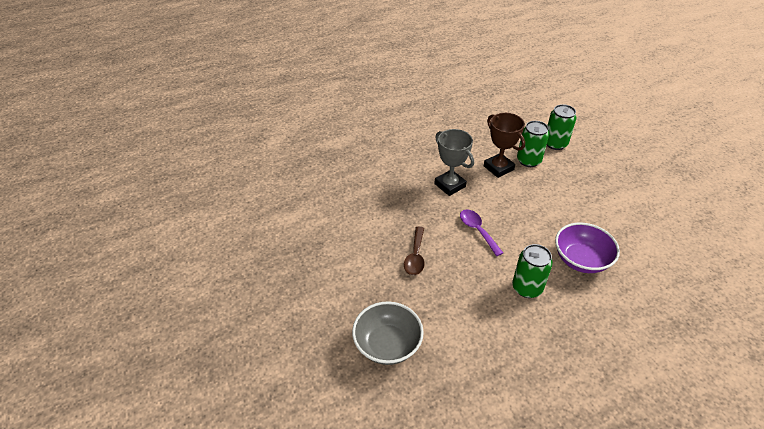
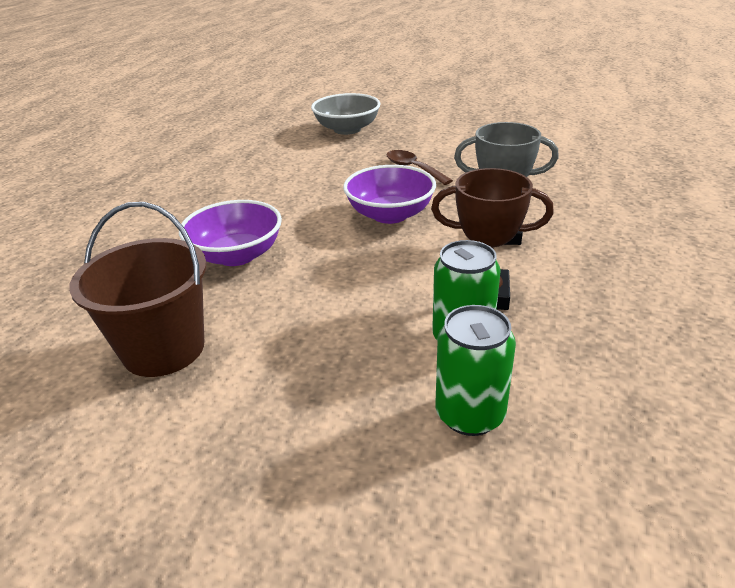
camera: 135 degrees right, 10 degrees down
(477, 231) = (390, 214): purple spoon -> purple bowl
(527, 288) = (276, 203): green can -> none
(644, 227) = (163, 349): none -> brown bucket

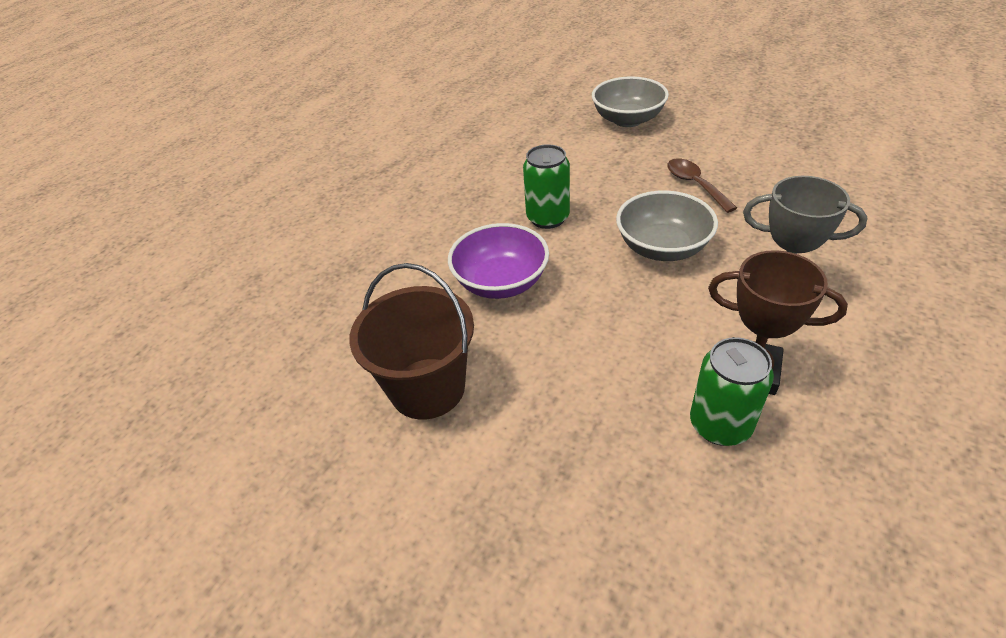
camera: 15 degrees right, 10 degrees up
(390, 214) = (662, 247): purple bowl -> grey bowl
(470, 414) = (715, 520): green can -> green can (548, 218)

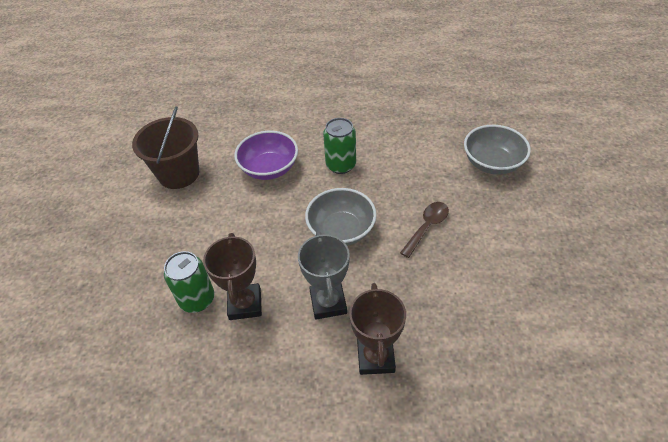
camera: 60 degrees right, 5 degrees up
(875, 274) = (375, 357): none -> brown trophy

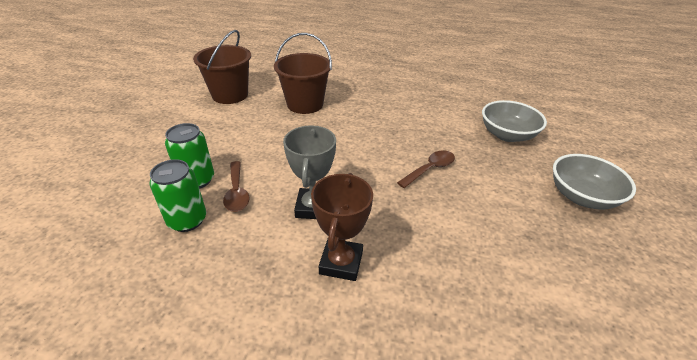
camera: 10 degrees right, 10 degrees down
(245, 304) = (237, 192): brown trophy -> brown spoon
(269, 168) = (305, 104): purple bowl -> brown bucket
(341, 165) = (367, 112): green can -> green can (187, 220)
(341, 230) = (349, 156): grey bowl -> grey bowl (581, 197)

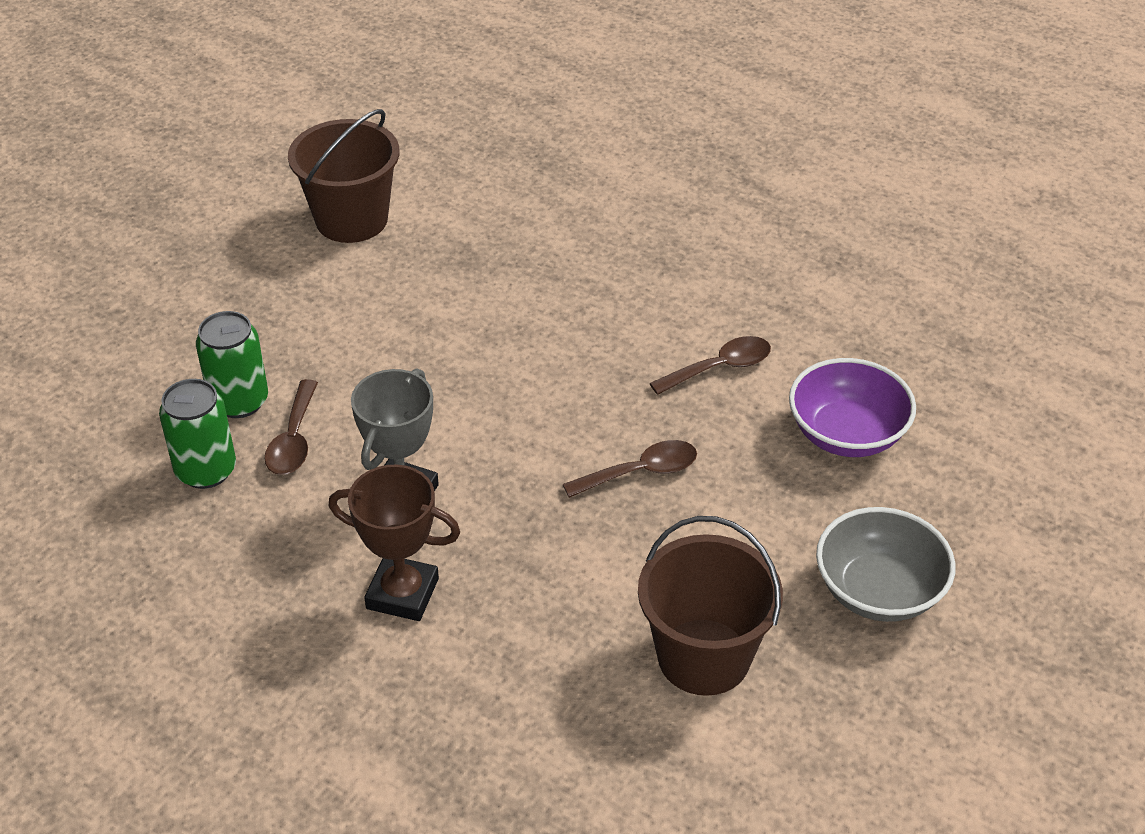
camera: 20 degrees right, 5 degrees up
(305, 104) = (486, 273): brown bucket -> brown bucket (703, 657)
(341, 263) = (402, 593): brown trophy -> brown trophy turned 75 degrees clockwise
(433, 121) = (719, 368): none -> brown spoon
(507, 135) = (847, 434): grey bowl -> purple bowl

